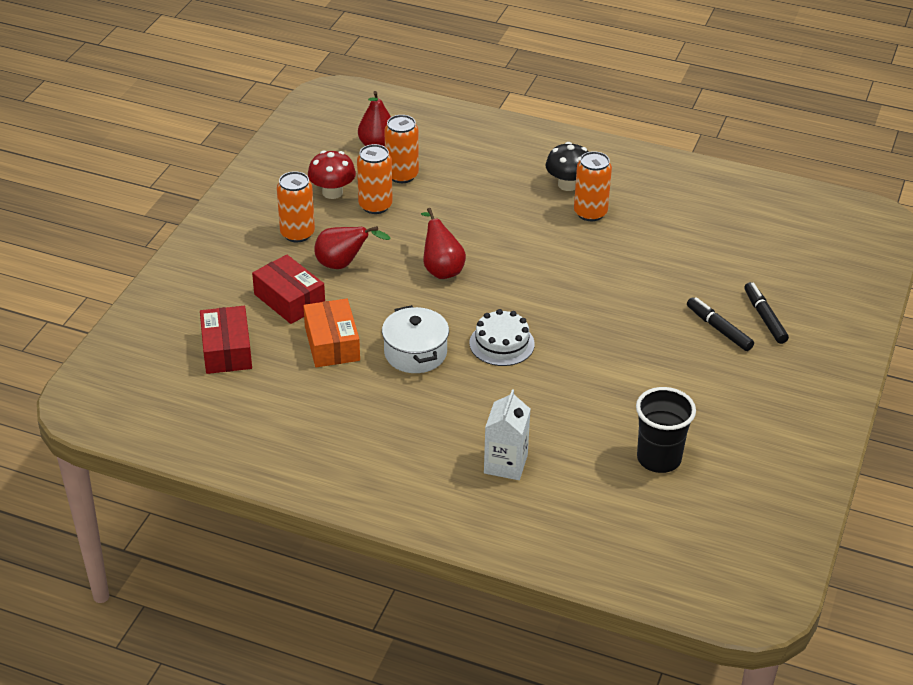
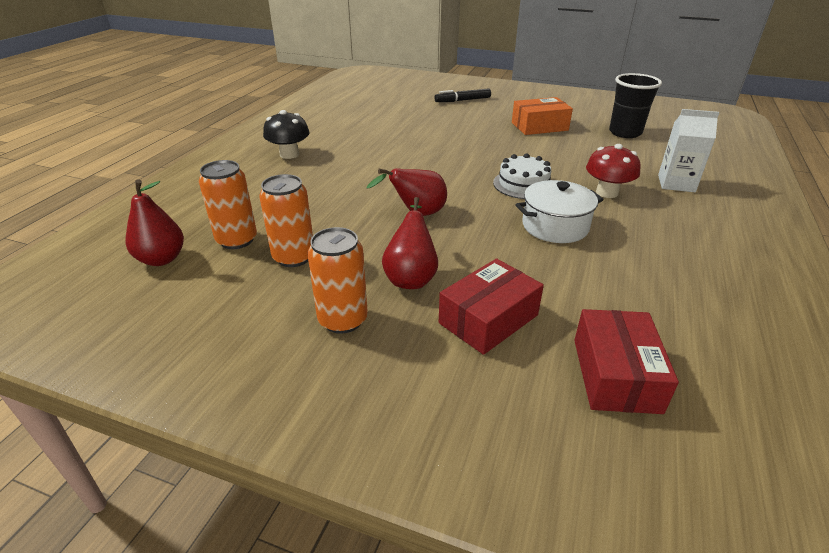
camera: 90 degrees left, 5 degrees down
(227, 350) = (615, 374): red box -> red box turned 75 degrees counterclockwise
(332, 192) = (253, 292): red mushroom -> red mushroom (607, 192)
(332, 343) = (562, 280): orange box -> orange box (539, 126)
(590, 213) = (334, 147): orange can -> none
(718, 329) = (478, 112): black marker -> none

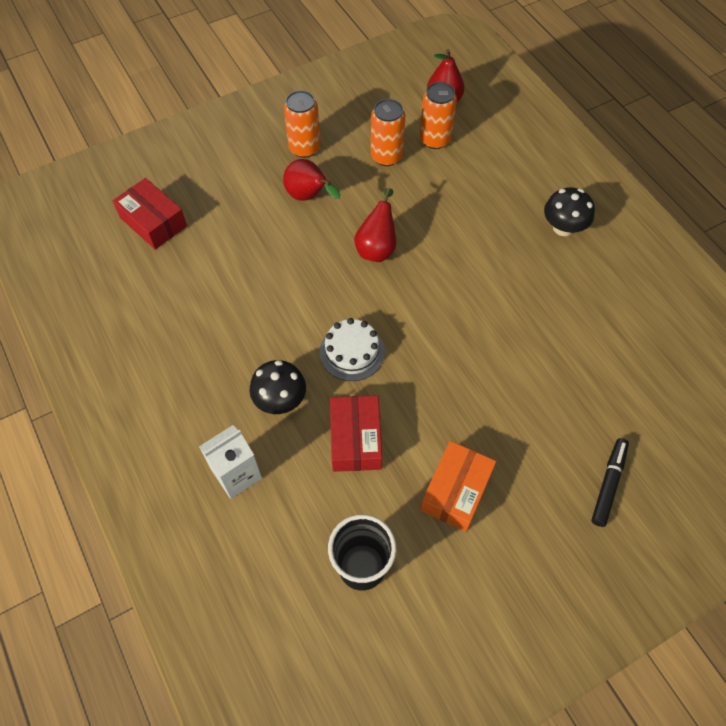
camera: 130 degrees right, 25 degrees up
(488, 319) = (239, 204): red box -> red box (355, 439)
(555, 226) = (278, 315): white pot -> none
(607, 192) = (280, 400): red mushroom -> black mushroom

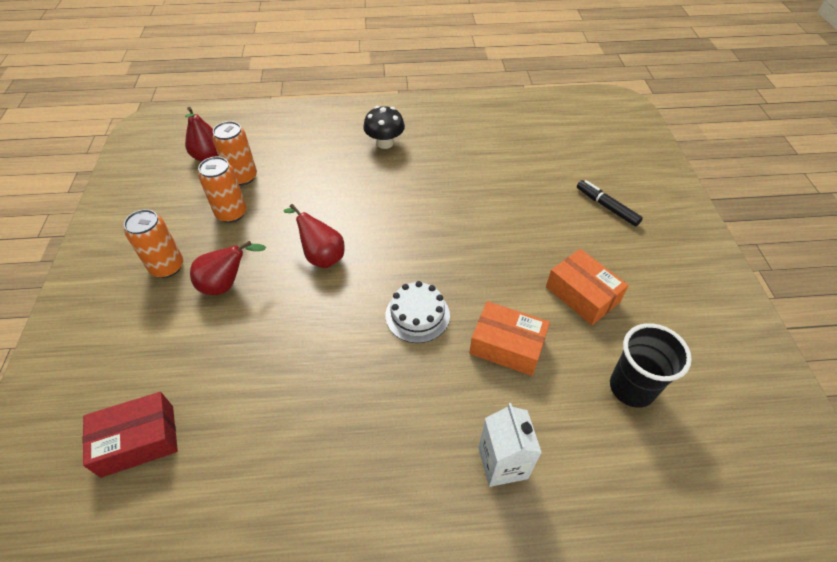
camera: 65 degrees left, 10 degrees down
(280, 400) = (438, 392): black mushroom -> none
(355, 439) = (507, 346): red box -> orange box

